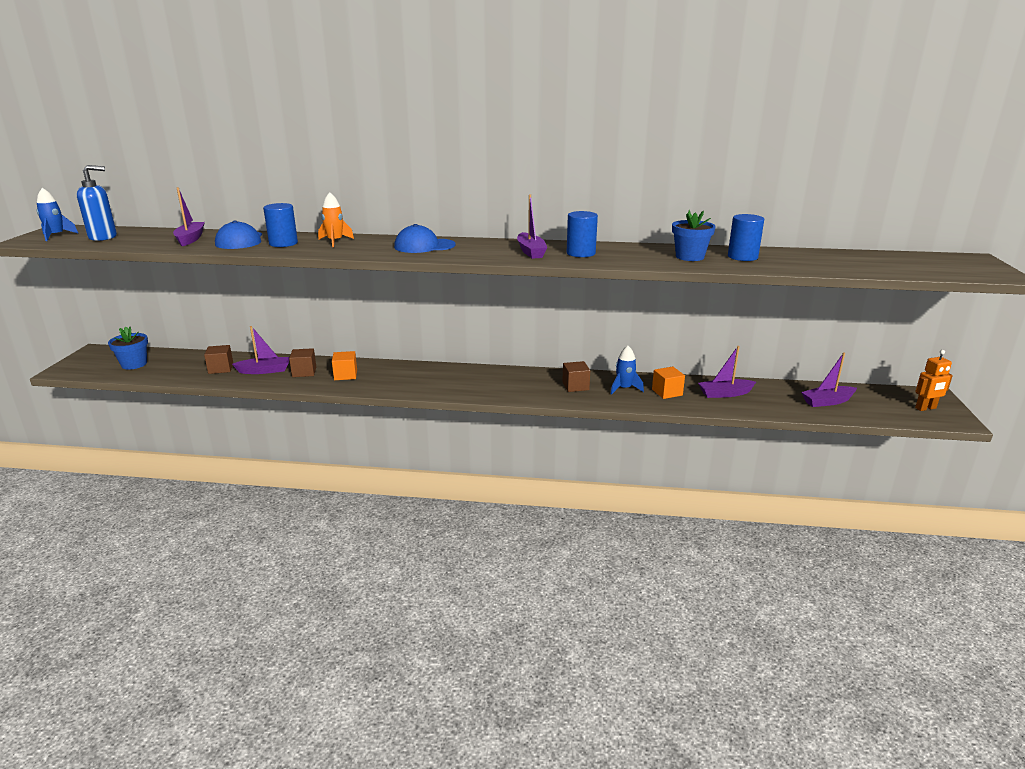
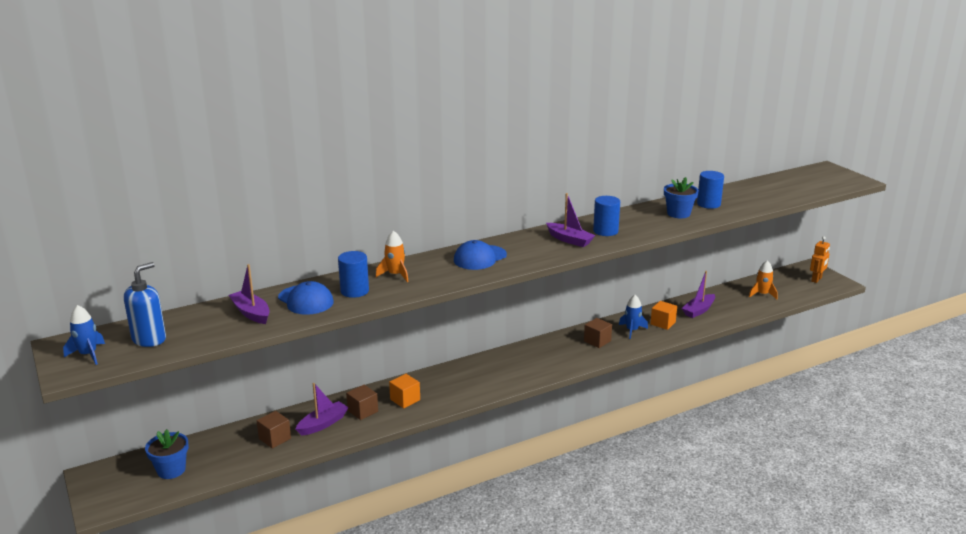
camera: 35 degrees left, 0 degrees up
(827, 402) = (762, 294): purple boat -> orange rocket

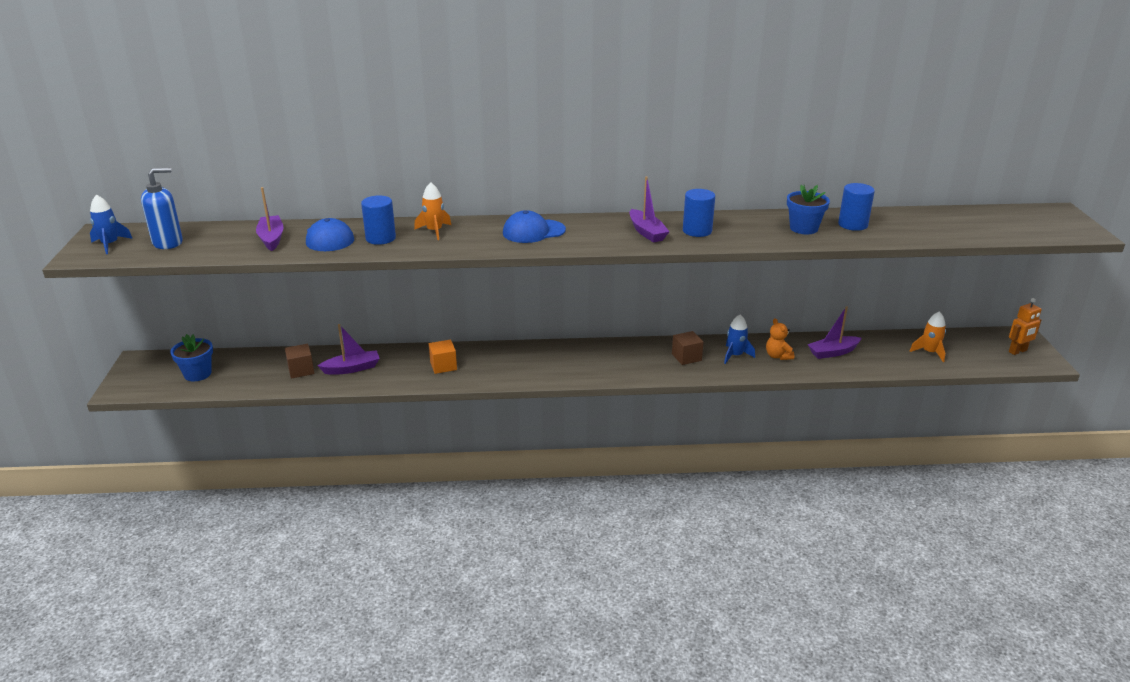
camera: 25 degrees right, 5 degrees up
(363, 411) = (396, 366): brown cube -> none
(663, 323) = (778, 356): orange cube -> orange teddy bear

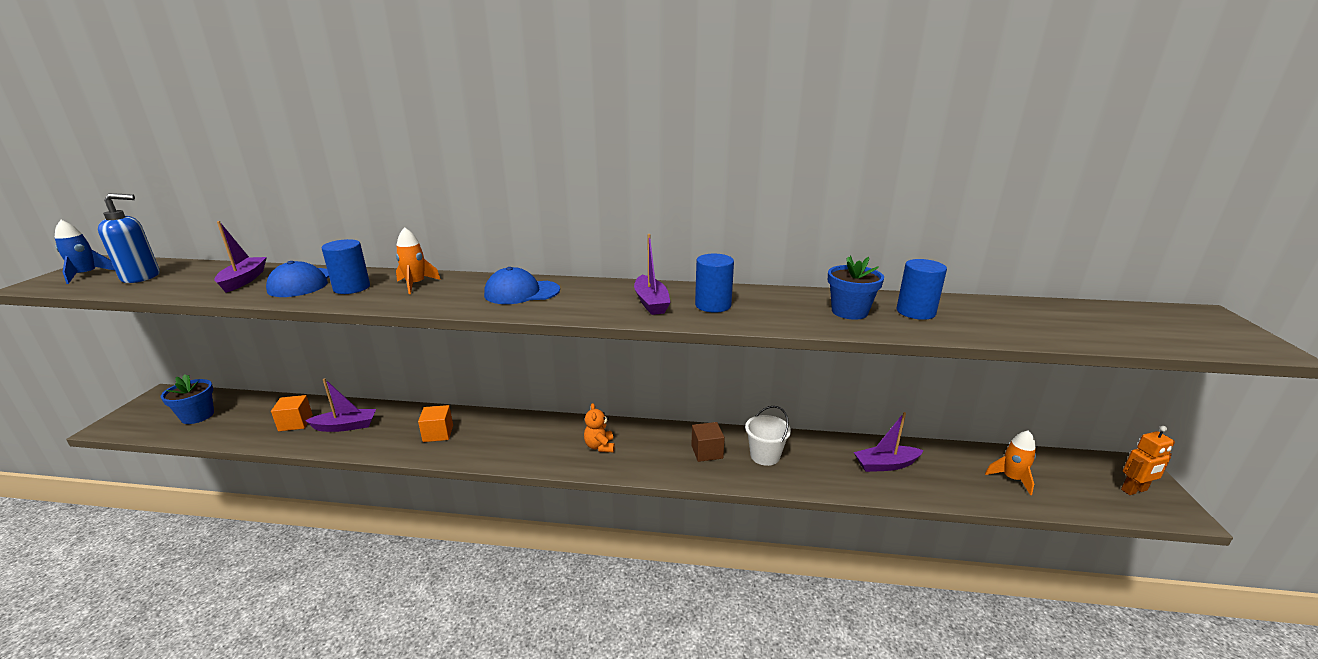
camera: 10 degrees right, 5 degrees down
(301, 370) = (295, 423): brown cube -> orange cube
(735, 355) = (765, 456): blue rocket -> white bucket
(778, 356) = (816, 462): orange teddy bear -> orange teddy bear (600, 446)

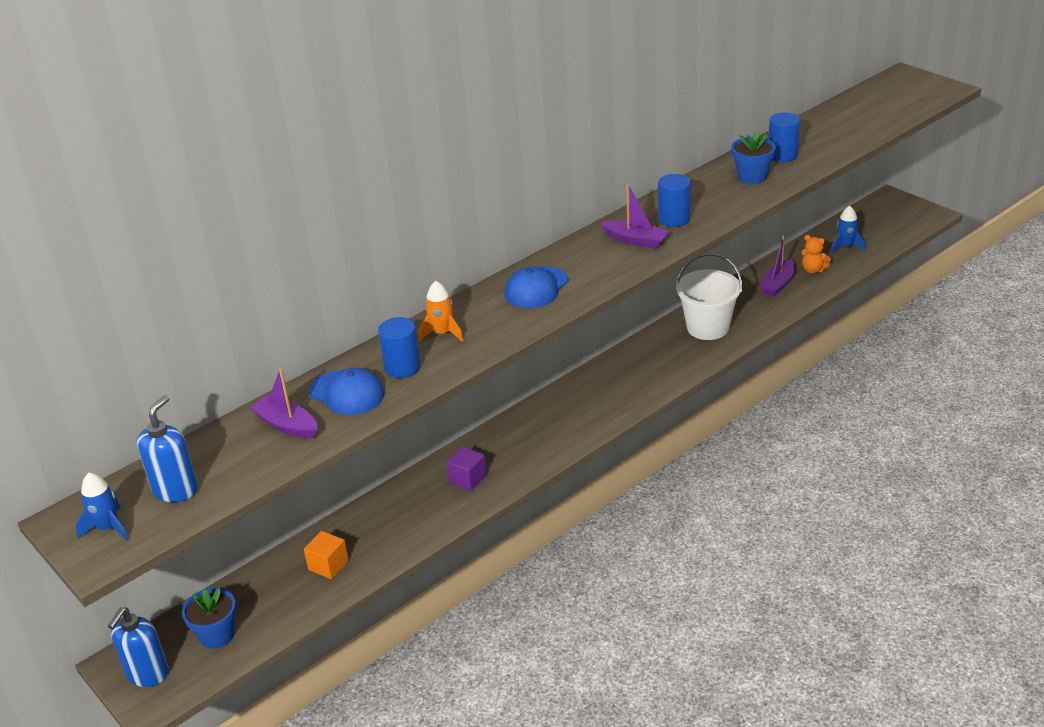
camera: 45 degrees left, 10 degrees up
(149, 410) = (147, 674): none -> blue soap dispenser
(345, 426) = (380, 533): purple boat -> none
(438, 433) = (468, 478): orange cube -> purple cube
(600, 446) = (600, 398): orange teddy bear -> orange teddy bear (813, 270)
(707, 452) = (671, 350): brown cube -> none
(765, 456) = (708, 327): white bucket -> white bucket, size x1.56
(1011, 478) = (846, 247): orange rocket -> blue rocket
(1134, 490) = (903, 214): orange robot -> none

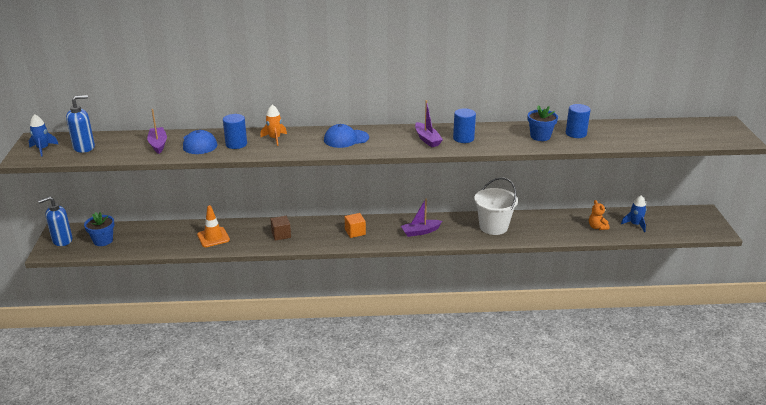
camera: 35 degrees right, 5 degrees down
(328, 565) = (178, 238): orange cube -> orange cube (355, 232)
(379, 535) = (213, 237): none -> orange traffic cone
(468, 478) = (281, 235): purple cube -> brown cube
(778, 284) = (565, 224): purple boat -> purple boat (420, 232)

